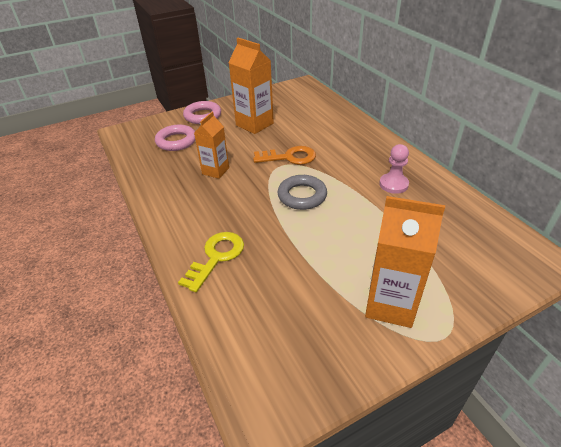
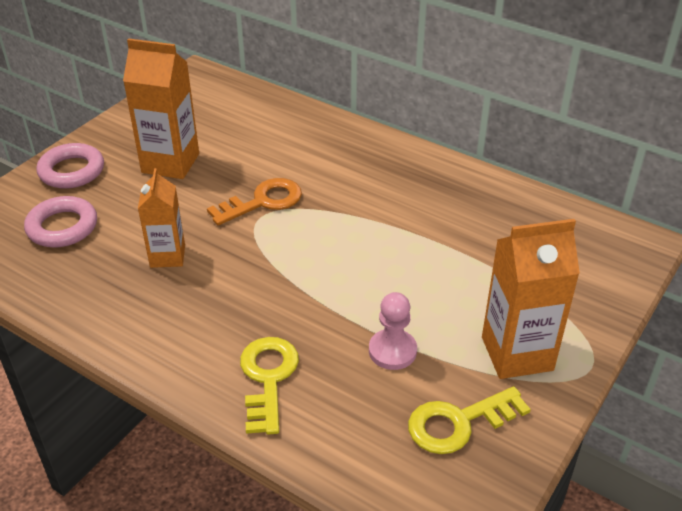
camera: 30 degrees left, 0 degrees up
(302, 196) = (321, 253): grey ring -> none
(314, 335) = (458, 423): none -> yellow key
(393, 184) = (427, 200): pink pawn -> pink pawn (392, 351)

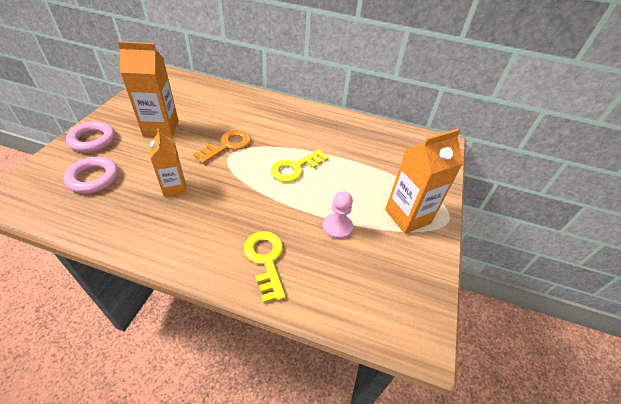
camera: 20 degrees left, 5 degrees up
(458, 423) = (392, 266): yellow key -> yellow key (295, 168)

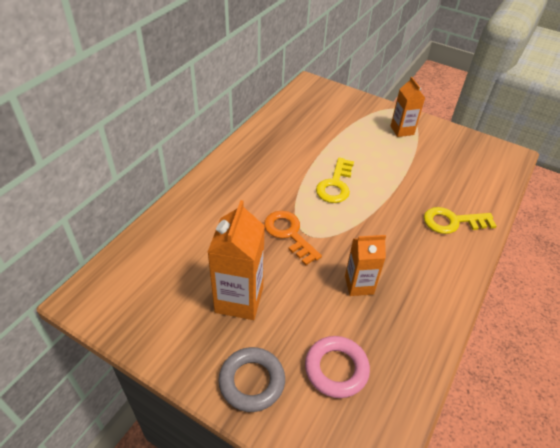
camera: 75 degrees left, 0 degrees up
(93, 140) = (252, 381): pink ring -> grey ring
(295, 168) = (335, 185): yellow key -> yellow key turned 45 degrees clockwise
(337, 227) = (414, 172): pink pawn -> none
(407, 216) = (402, 130): orange carton -> orange carton, size x0.64

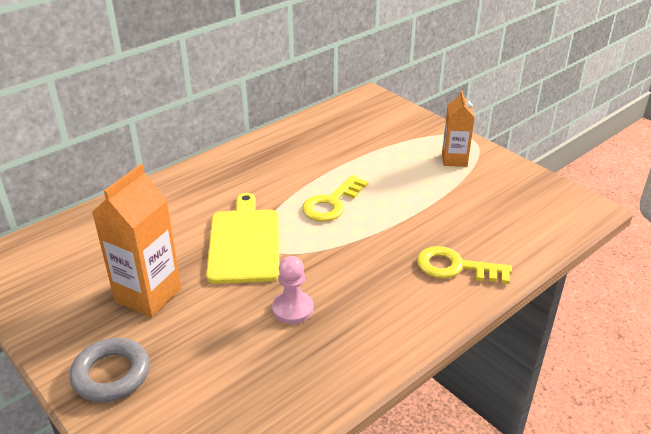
camera: 20 degrees right, 10 degrees down
(289, 234) = (244, 242): orange key -> yellow cutting board
(336, 369) = (211, 385): pink ring -> none
(359, 285) = (292, 309): orange carton -> pink pawn

